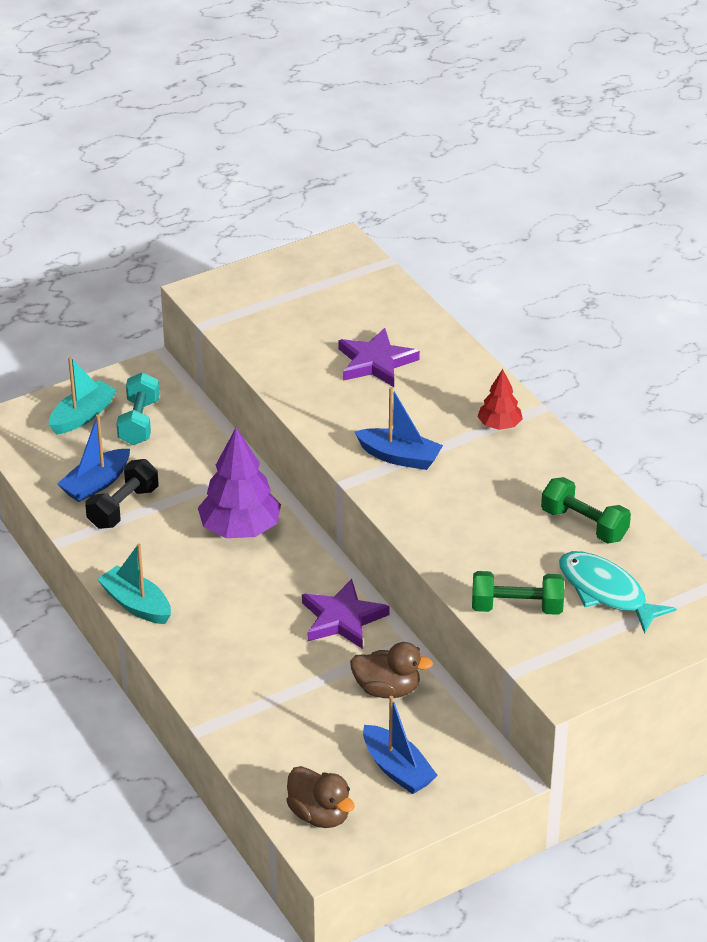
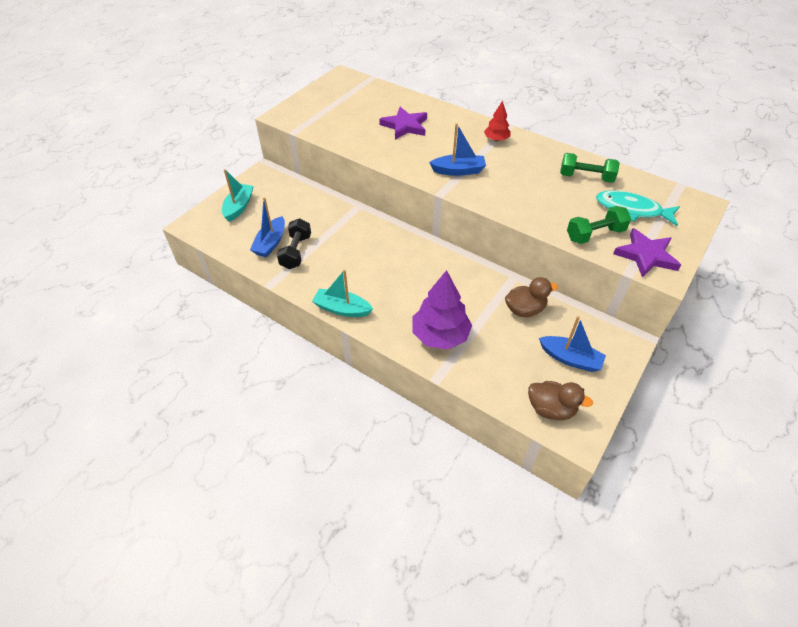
camera: 25 degrees left, 10 degrees up
(139, 422) = (274, 201): turquoise dumbbell -> none
(240, 529) = (373, 243): purple tree -> purple tree (440, 335)
(342, 618) = (467, 276): purple star -> purple star (646, 255)

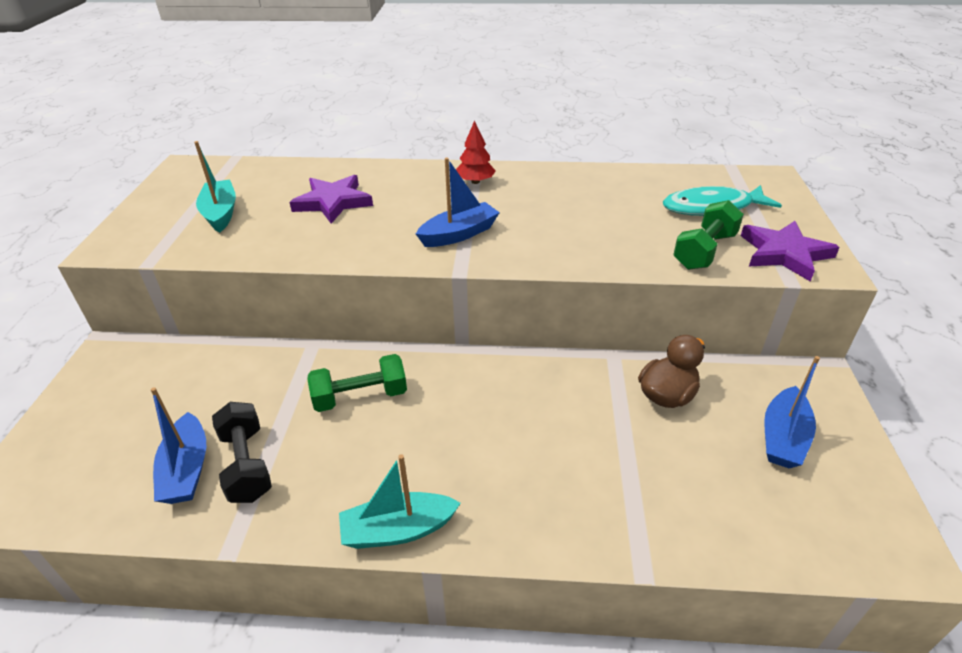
camera: 30 degrees left, 10 degrees down
(239, 207) = (85, 430): turquoise boat -> turquoise boat (220, 213)
(440, 335) = (589, 494): purple tree -> none
(551, 409) = (834, 530): brown duck -> none
(570, 359) = (783, 437): blue boat -> blue boat turned 120 degrees clockwise
(586, 177) = (625, 190): green dumbbell -> green dumbbell (360, 397)

